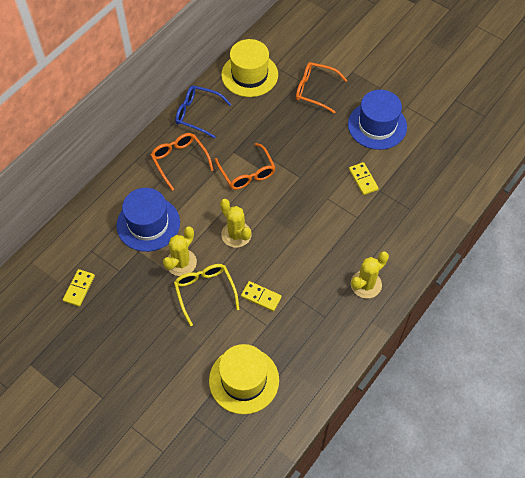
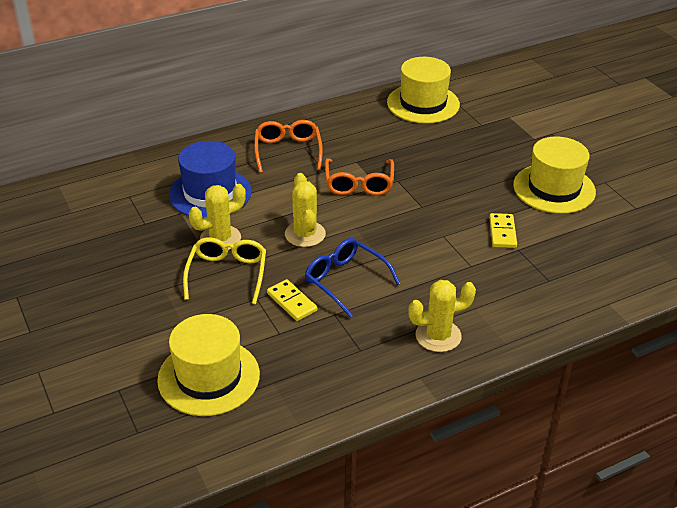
camera: 25 degrees right, 20 degrees down
(79, 288) = (88, 224): yellow domino -> none
(197, 114) = (338, 119): blue glasses -> blue glasses (345, 281)
(315, 90) = (494, 136): orange glasses -> none
(377, 125) = (554, 188): blue hat -> yellow hat

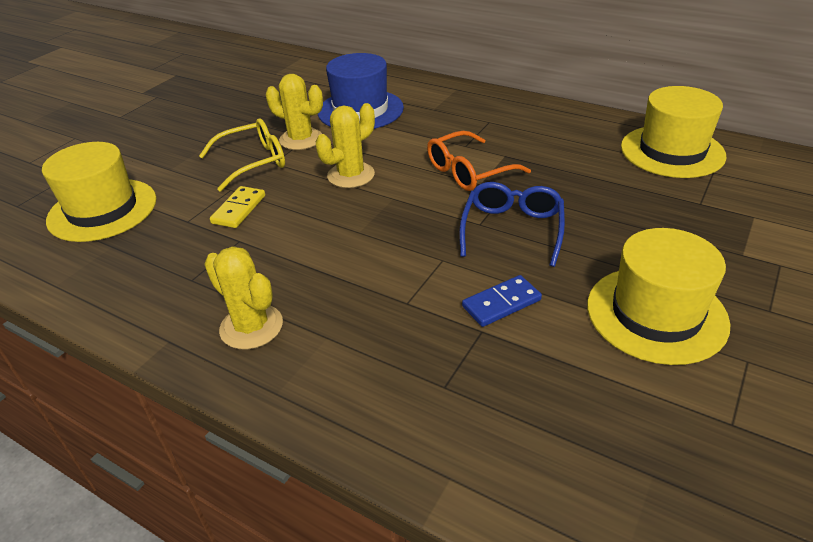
camera: 60 degrees right, 0 degrees up
(288, 151) = (470, 117): orange glasses -> none
(345, 281) = (298, 226): blue glasses -> blue glasses (512, 229)
(502, 232) = (501, 303): yellow domino -> blue domino

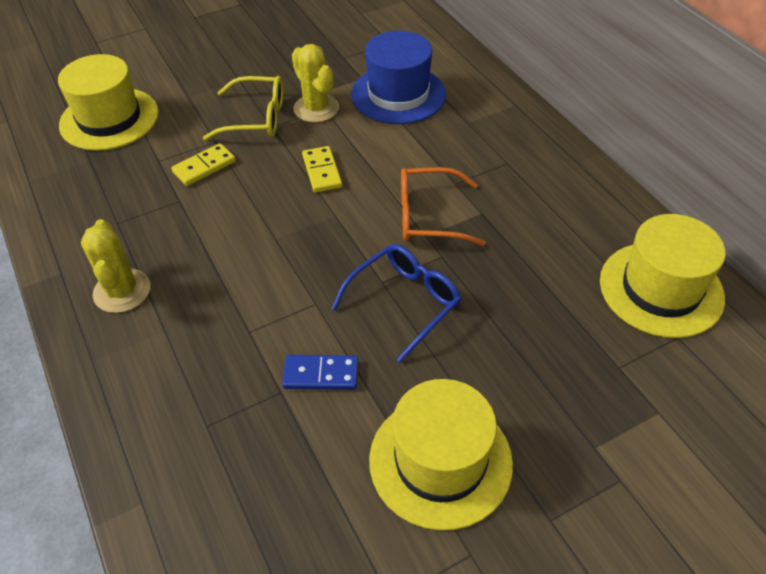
camera: 30 degrees right, 10 degrees up
(351, 175) = (322, 171): yellow cactus -> yellow domino

